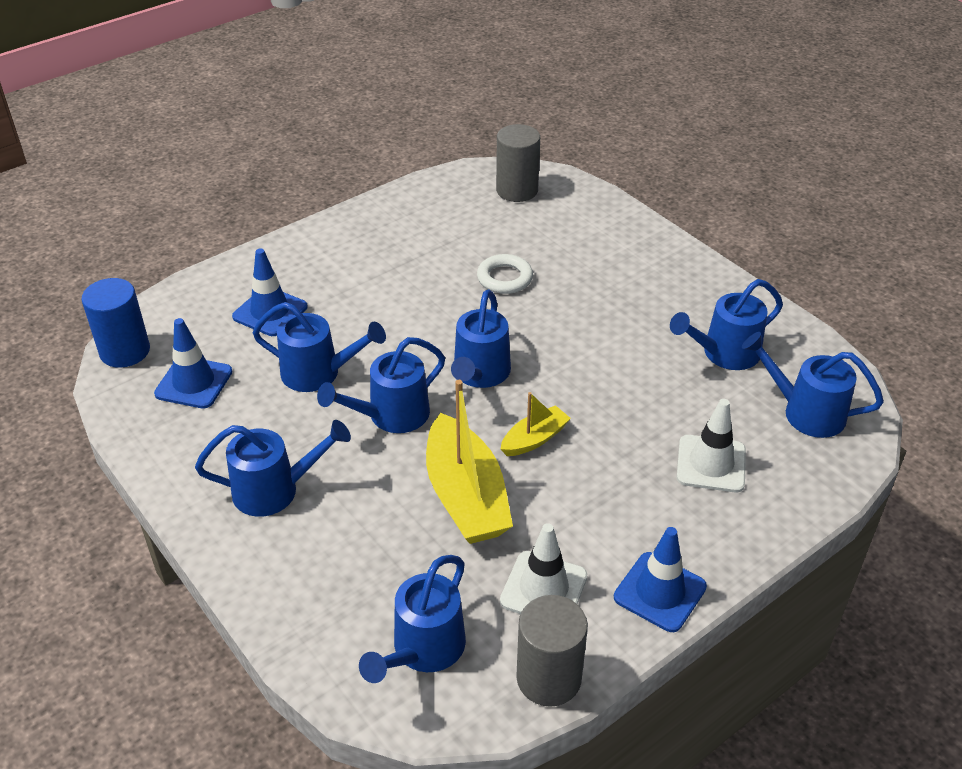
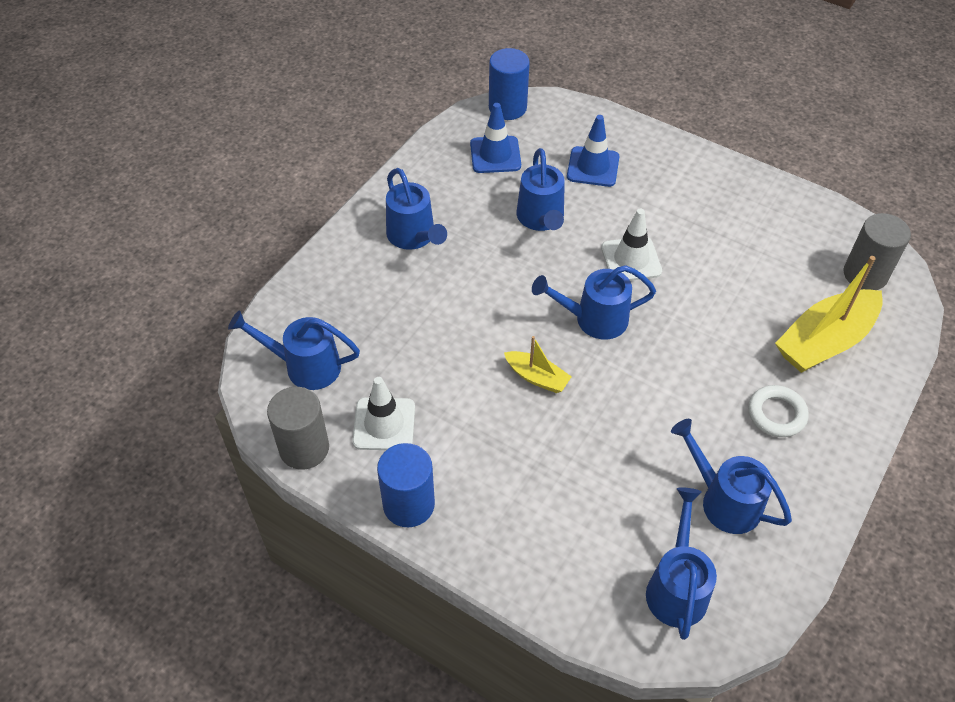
camera: 70 degrees right, 10 degrees up
(390, 416) = (517, 277): blue watering can -> none
(466, 496) = (455, 349): yellow boat -> yellow boat (825, 341)
(504, 278) = (727, 301): white ring -> white ring (776, 414)
(660, 592) = (408, 504): blue traffic cone -> blue cylinder
(711, 464) = (568, 516): white traffic cone -> white traffic cone (631, 259)

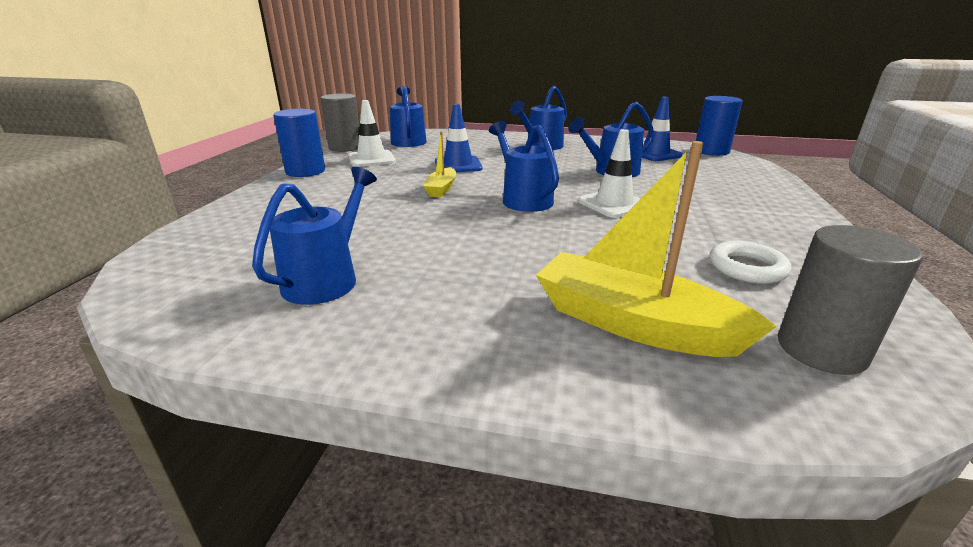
camera: 70 degrees right, 25 degrees down
(593, 167) = (702, 180): blue traffic cone -> blue traffic cone (458, 165)
(676, 586) = (213, 266): blue watering can -> none
(776, 414) = (472, 299): white ring -> white ring (747, 268)

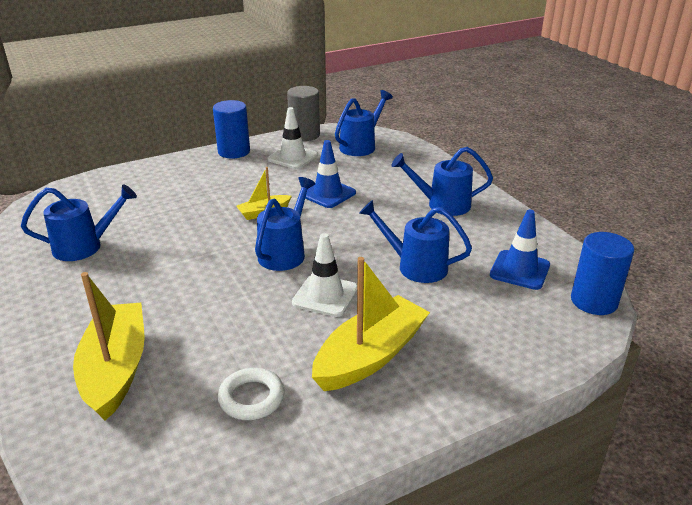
camera: 50 degrees right, 5 degrees up
(719, 213) = (370, 356): none -> yellow boat
(821, 349) = (140, 456): grey cylinder -> none

